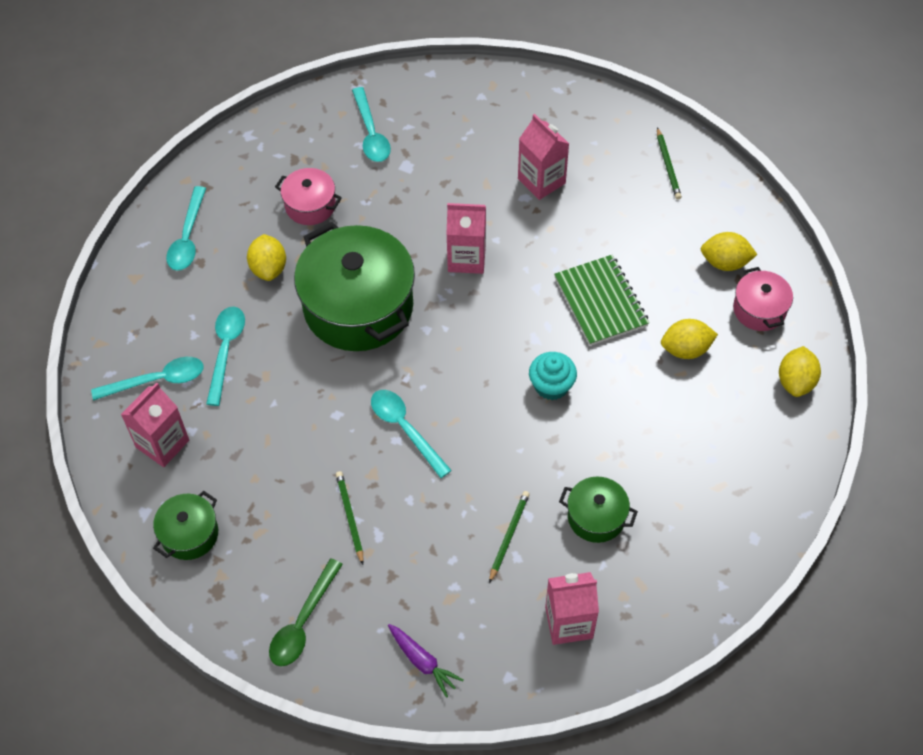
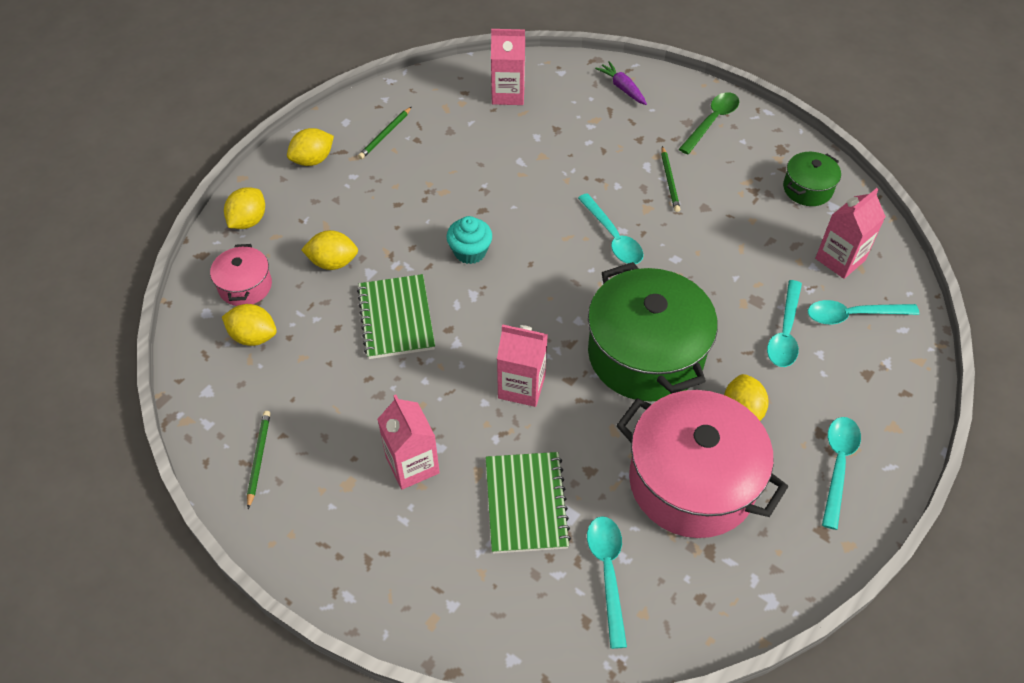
camera: 170 degrees left, 5 degrees down
(310, 205) = (692, 482): pink pot -> pink pot, size x2.07
(442, 168) = (526, 504): none -> green notebook
(508, 536) = (539, 150): green pencil -> green pencil (385, 135)
(596, 517) = (464, 152): green pot -> none
(766, 473) = (313, 160): none -> yellow lemon

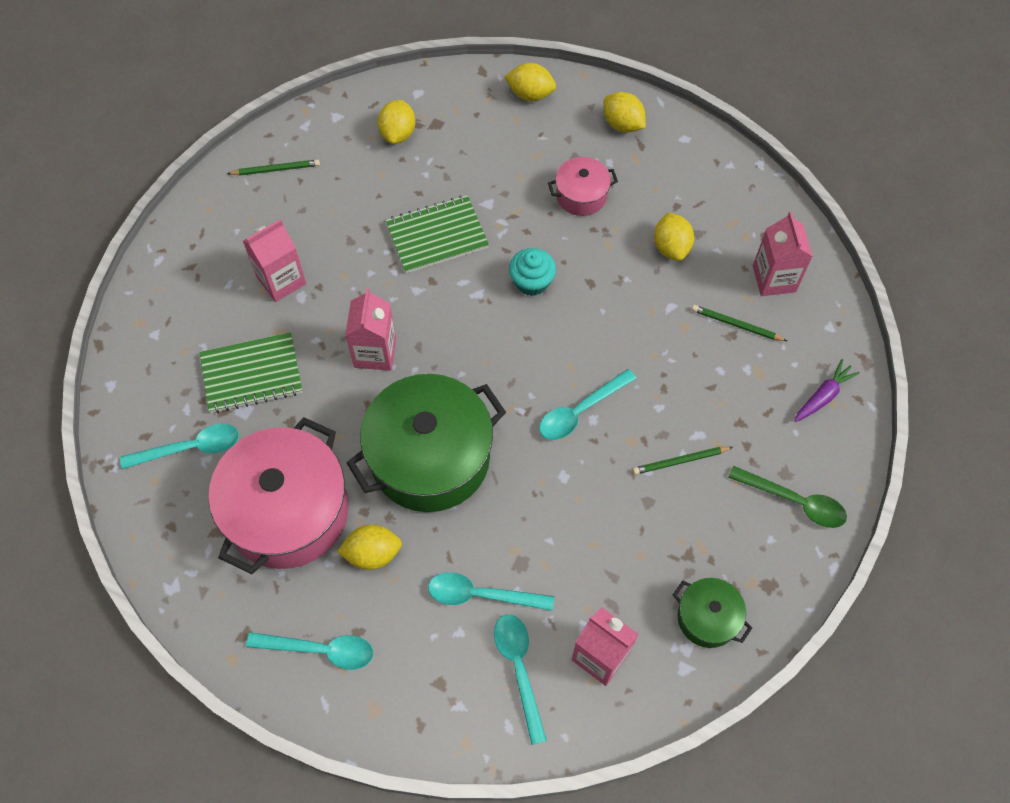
camera: 80 degrees right, 10 degrees up
(245, 286) = (452, 112): pink pot -> pink pot (581, 195)
(333, 262) = (494, 171): yellow lemon -> yellow lemon (671, 247)
(385, 135) = (675, 177): green pencil -> green pencil (736, 325)

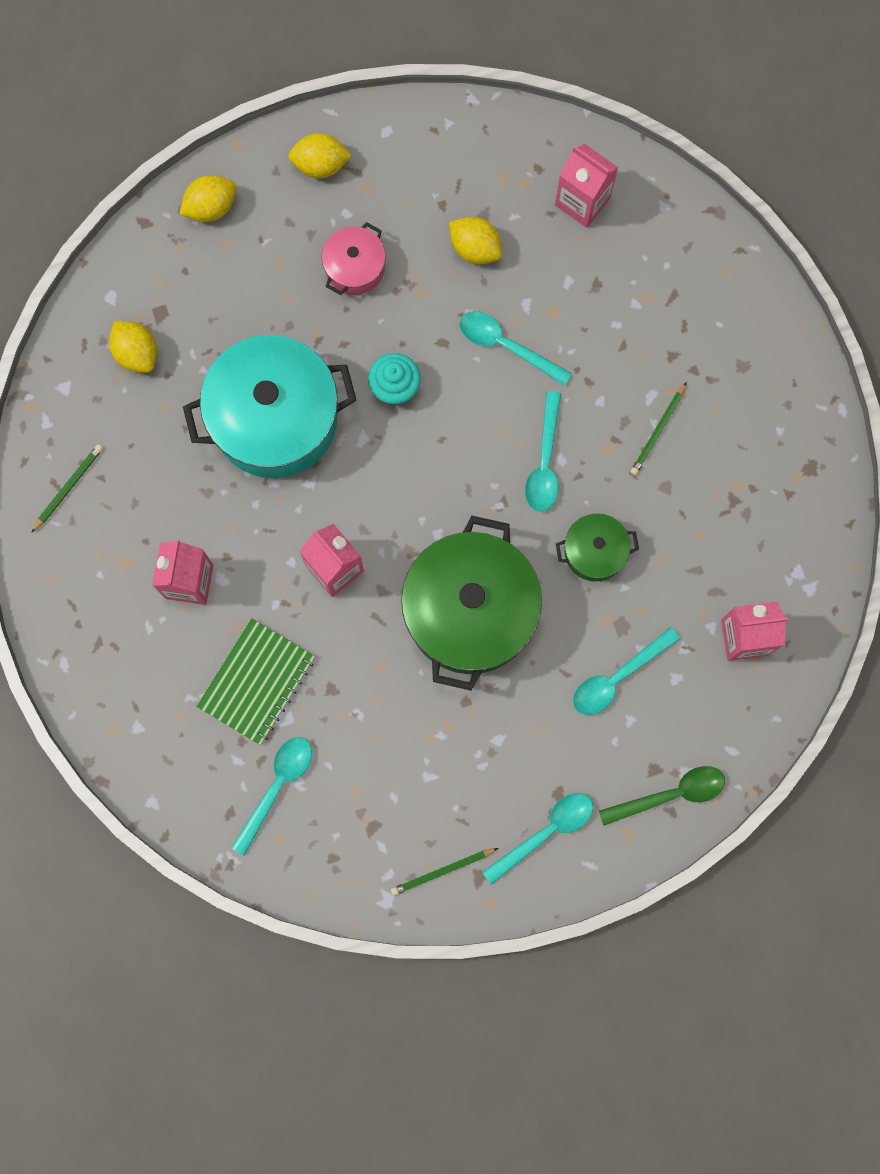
camera: 45 degrees left, 15 degrees up
(288, 511) = (409, 759): pink pot -> none
(372, 554) = (507, 726): yellow lemon -> none
(437, 236) = (275, 419): green notebook -> turquoise pot
(519, 669) = (698, 704): turquoise spoon -> turquoise spoon (506, 346)
(707, 618) = (791, 535): green pot -> green pot (594, 551)
(736, 325) = (591, 272): green pencil -> green pencil (442, 871)
(794, 501) = (769, 383): green spoon -> green spoon (670, 794)
(823, 396) = (712, 273): purple carrot -> none

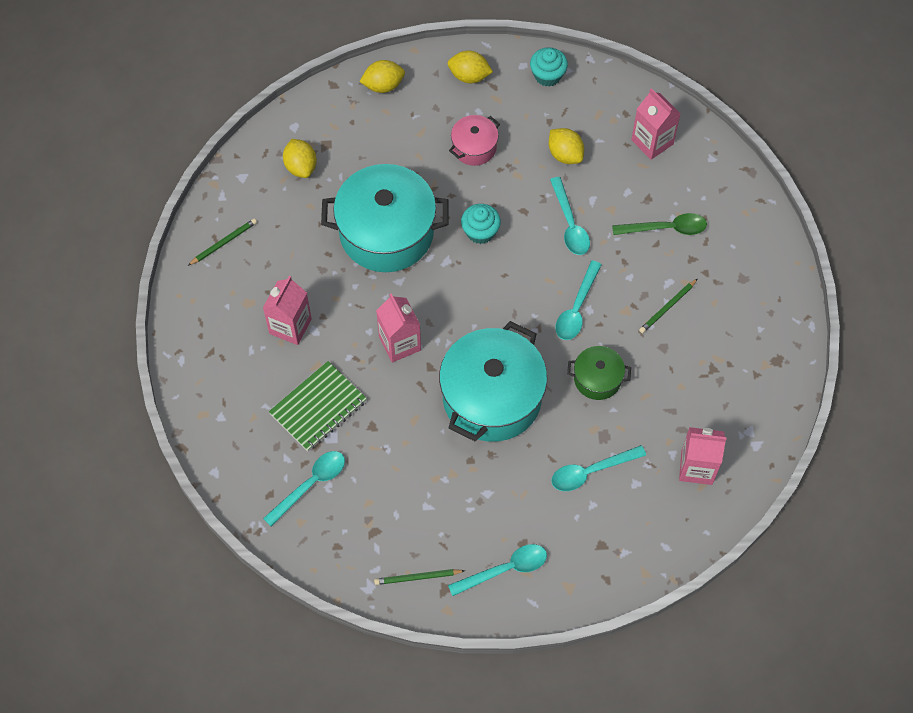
camera: 15 degrees right, 15 degrees down
(422, 138) = (547, 75): none -> turquoise cupcake
(470, 611) = (492, 397): green pot -> turquoise pot
(506, 346) = (570, 224): turquoise spoon -> turquoise spoon turned 150 degrees counterclockwise
(670, 794) = (609, 566): green spoon -> green spoon (666, 228)

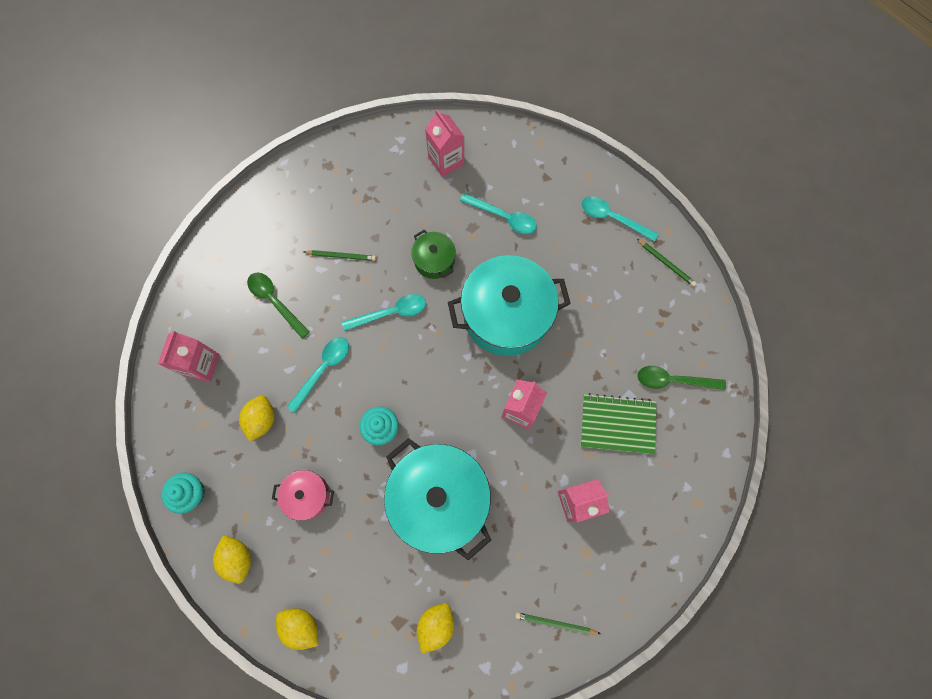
camera: 130 degrees left, 10 degrees up
(310, 484) = (673, 380): turquoise spoon -> green spoon

